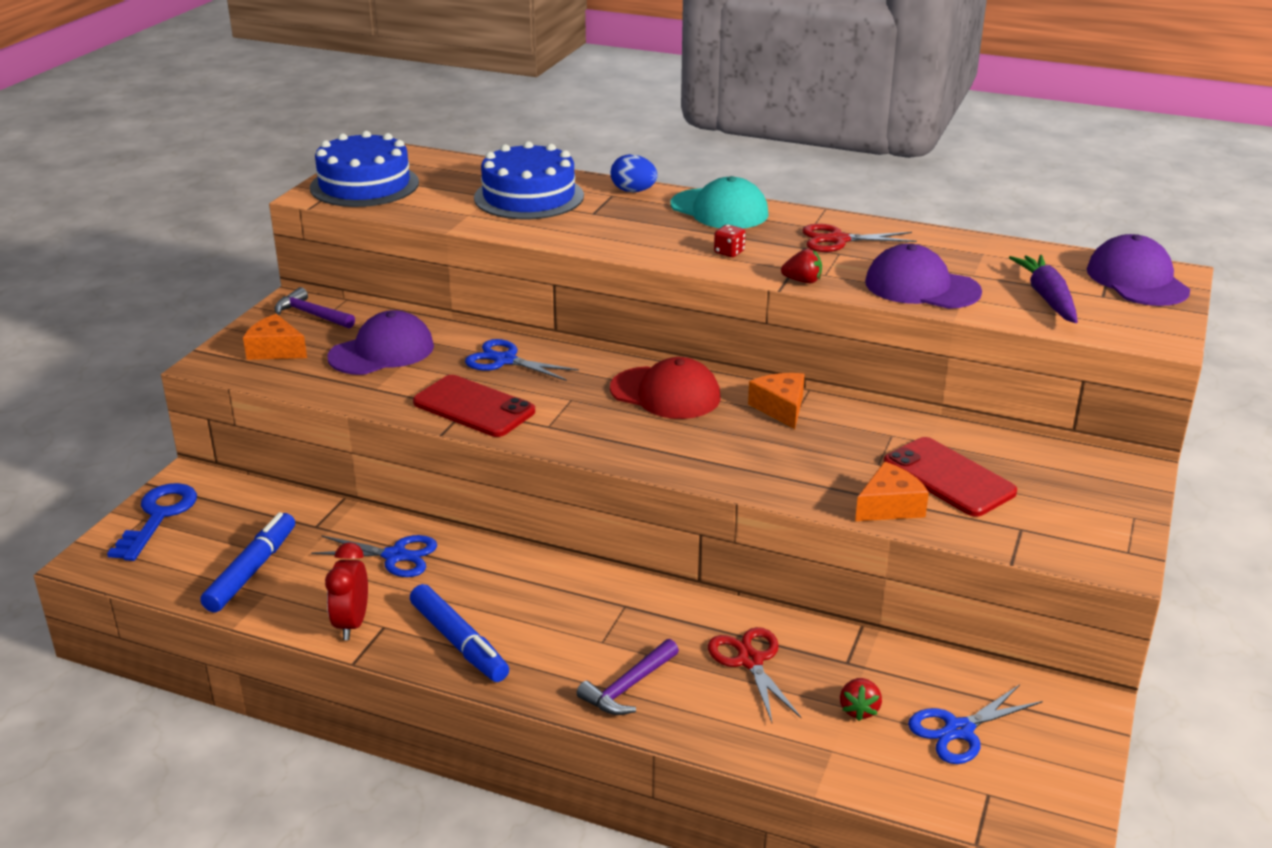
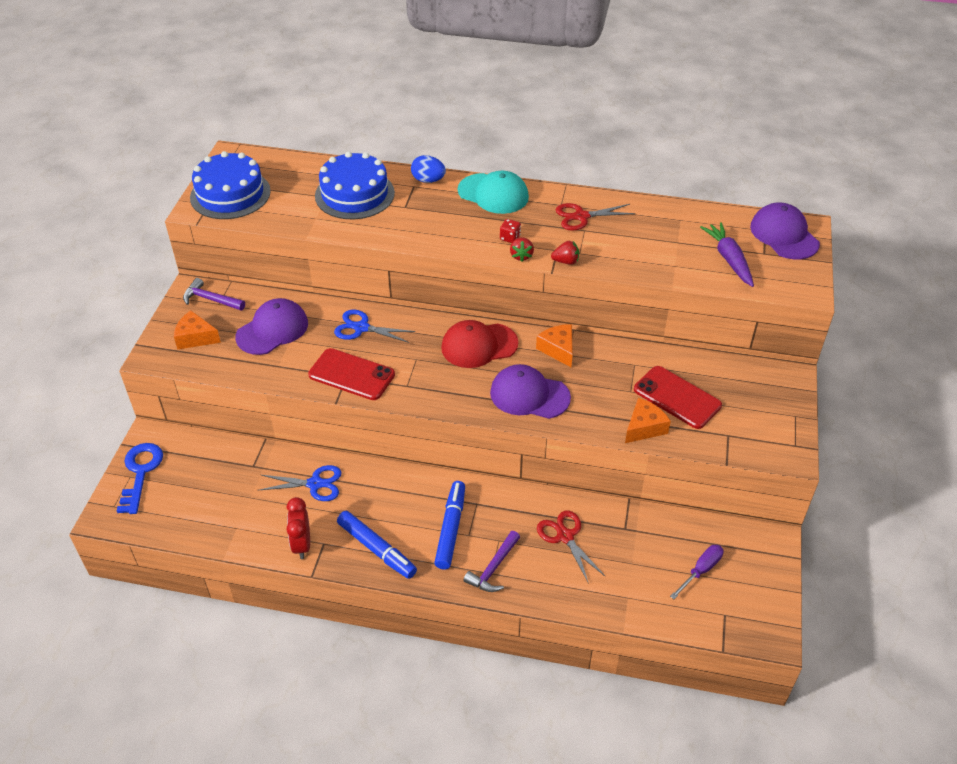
camera: 10 degrees left, 15 degrees up
(252, 570) = (221, 510): blue marker -> blue marker (451, 529)
(665, 393) = (479, 345): red cap -> red cap turned 150 degrees clockwise
(859, 710) = (638, 564): red strawberry -> red strawberry (521, 256)
(921, 287) = (646, 258): purple cap -> purple cap (529, 395)
(959, 730) = (701, 570): blue scissors -> purple screwdriver

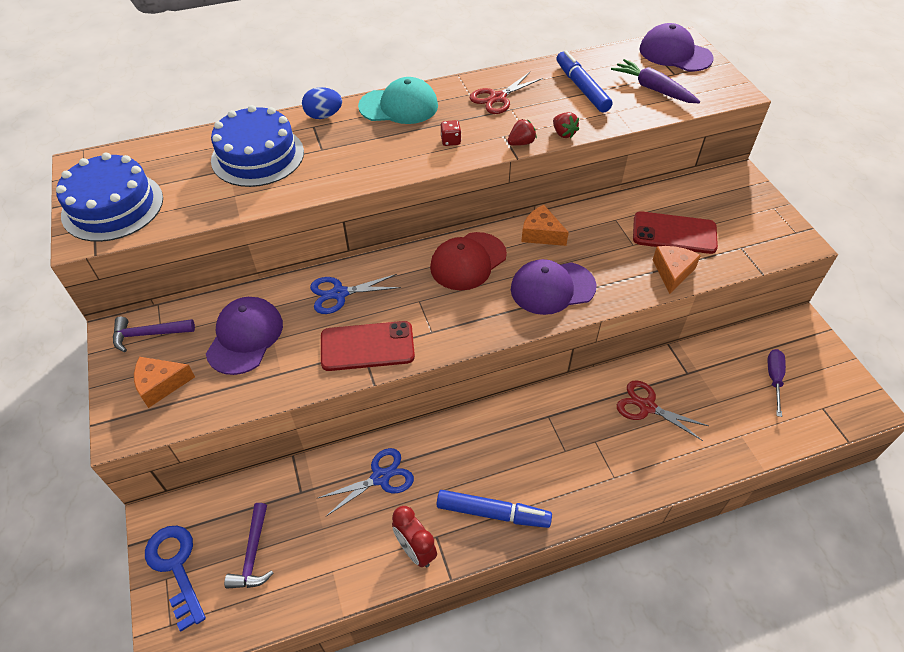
camera: 30 degrees left, 5 degrees up
(451, 529) = (545, 453): blue marker -> blue marker (582, 88)
(493, 568) = (612, 471): purple hammer -> purple hammer (253, 554)
(521, 256) = (476, 153): red strawberry -> red strawberry (563, 133)

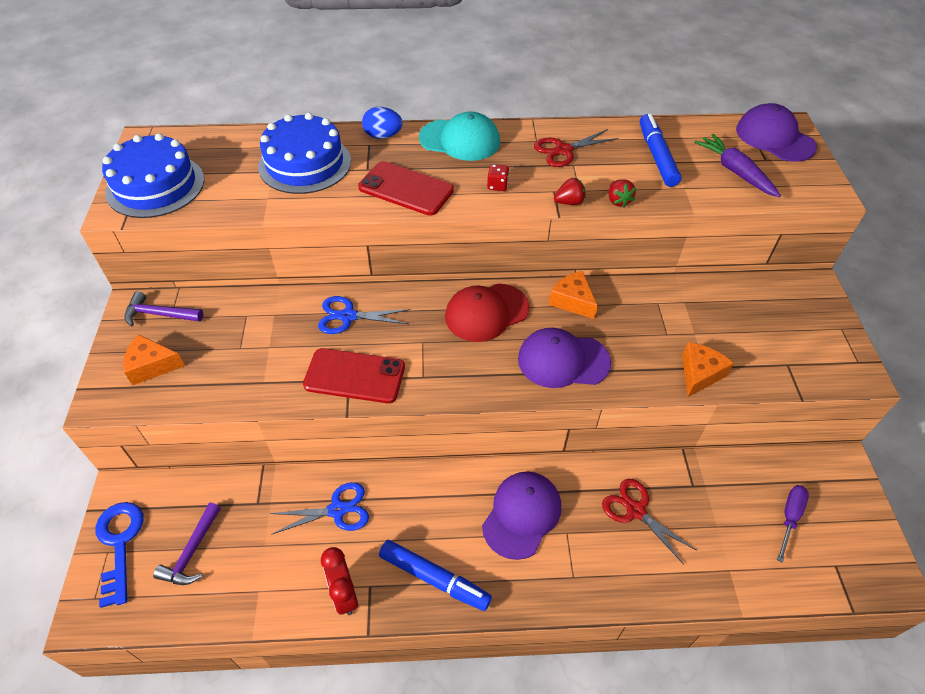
camera: 15 degrees right, 0 degrees up
(245, 337) = (244, 338): purple cap -> purple cap (522, 515)
(674, 233) = (717, 332): red phone -> red phone (406, 189)

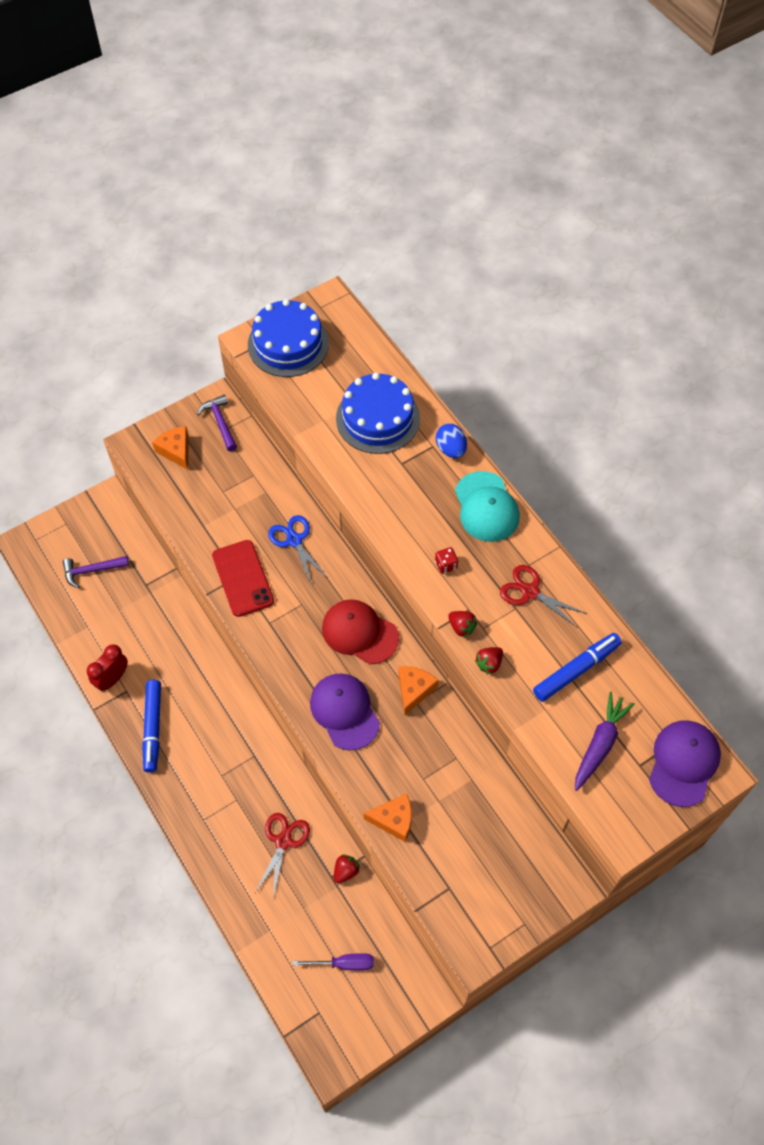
camera: 60 degrees right, 10 degrees up
(119, 544) = (74, 526): blue key -> none
(337, 510) = (168, 637): blue scissors -> none
(406, 189) = (396, 503): red phone -> none
(522, 515) = (233, 761): purple cap -> none
(692, 471) = (345, 871): none -> red strawberry

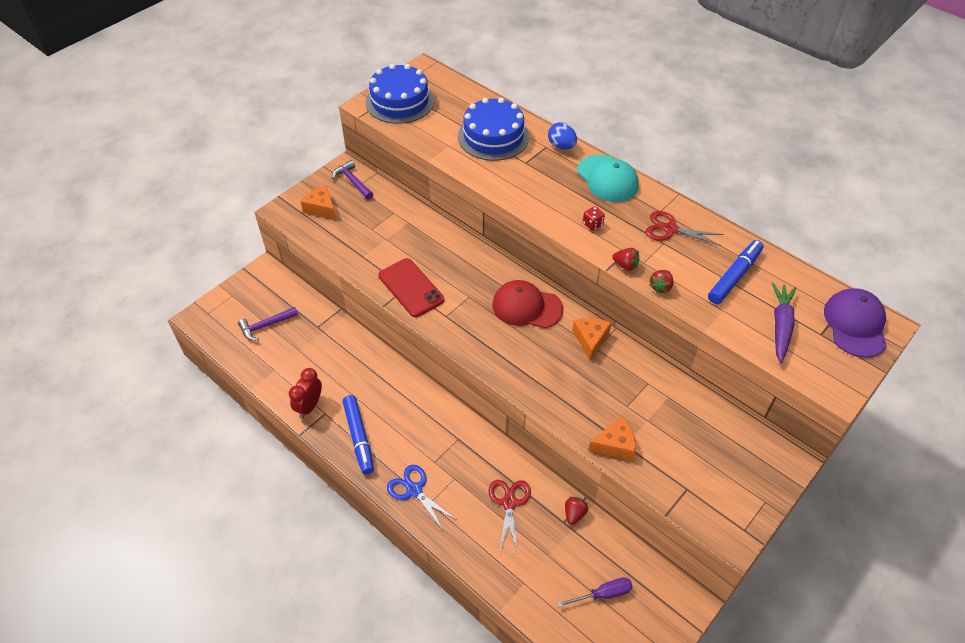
camera: 15 degrees left, 10 degrees down
(294, 540) = (445, 251): blue scissors -> blue scissors (414, 490)
(344, 711) = (537, 369): purple cap -> none

